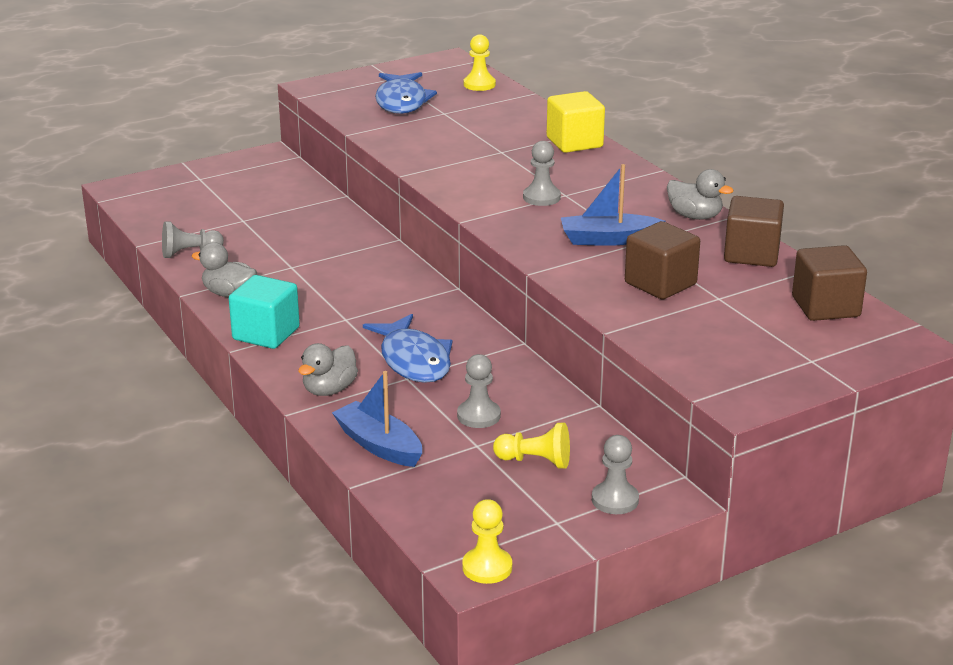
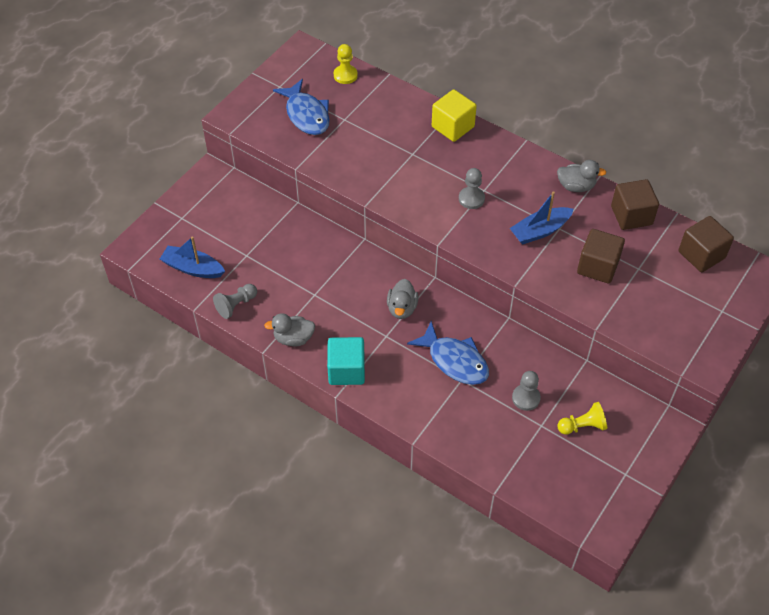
camera: 25 degrees left, 25 degrees up
(329, 390) = (423, 410): grey duck -> grey duck (402, 308)
(379, 445) = (486, 449): blue boat -> blue boat (193, 268)
(487, 567) = (612, 528): yellow pawn -> none
(615, 500) = (644, 441): grey pawn -> none

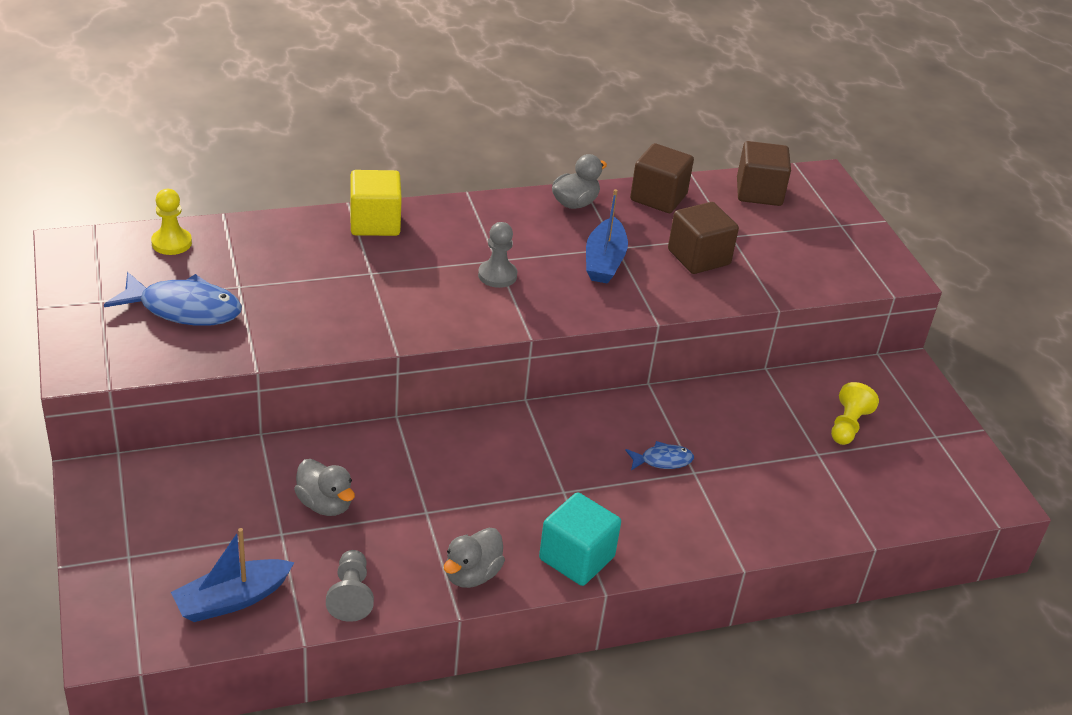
camera: 55 degrees left, 15 degrees down
(402, 308) = (539, 453): grey duck -> grey duck (325, 504)
(455, 361) = (662, 460): blue fish -> blue fish, size x0.52
(526, 398) = (771, 441): grey pawn -> none

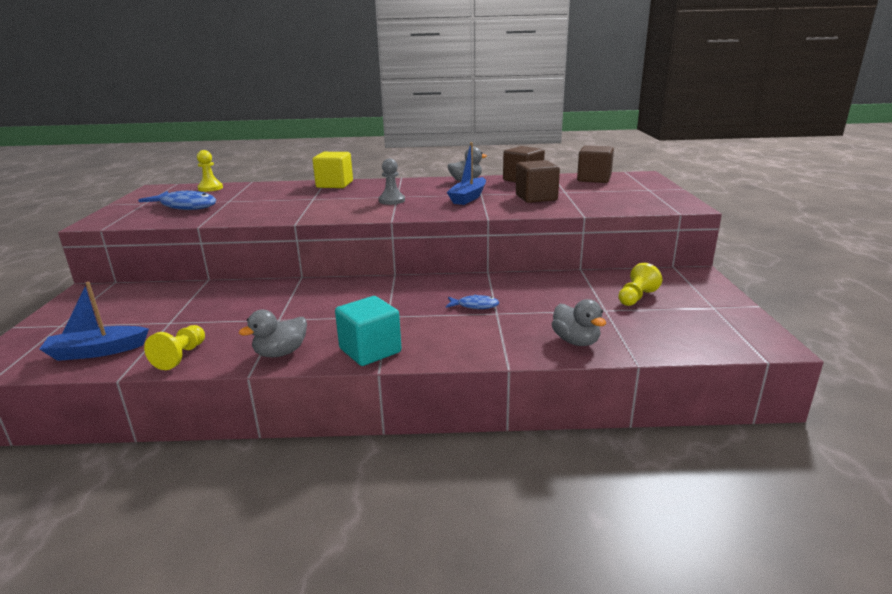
camera: 20 degrees right, 15 degrees down
(325, 504) = (213, 311): grey duck -> grey duck (576, 341)
(351, 595) = (181, 356): grey pawn -> yellow pawn

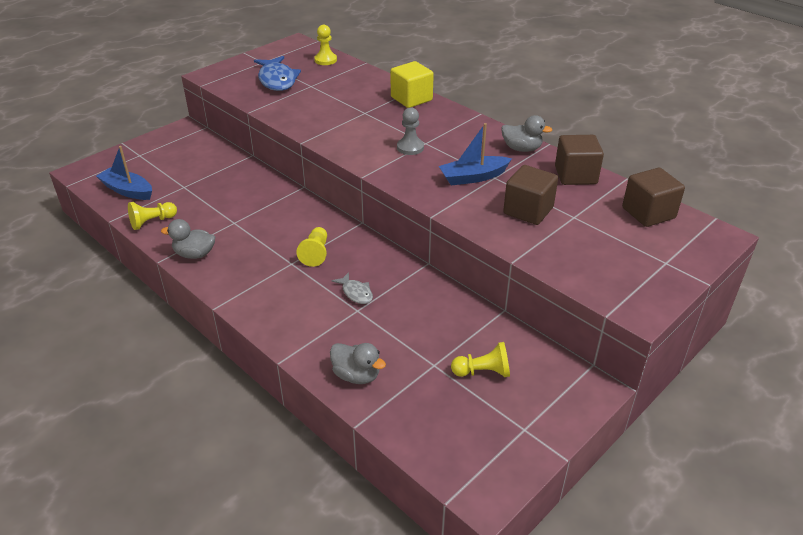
camera: 45 degrees right, 15 degrees up
(370, 350) = (236, 287): turquoise cube -> none
(396, 302) = (315, 253): none -> yellow pawn
(475, 306) = (356, 293): blue fish -> grey fish
(576, 341) = (356, 375): grey duck -> grey duck turned 75 degrees counterclockwise

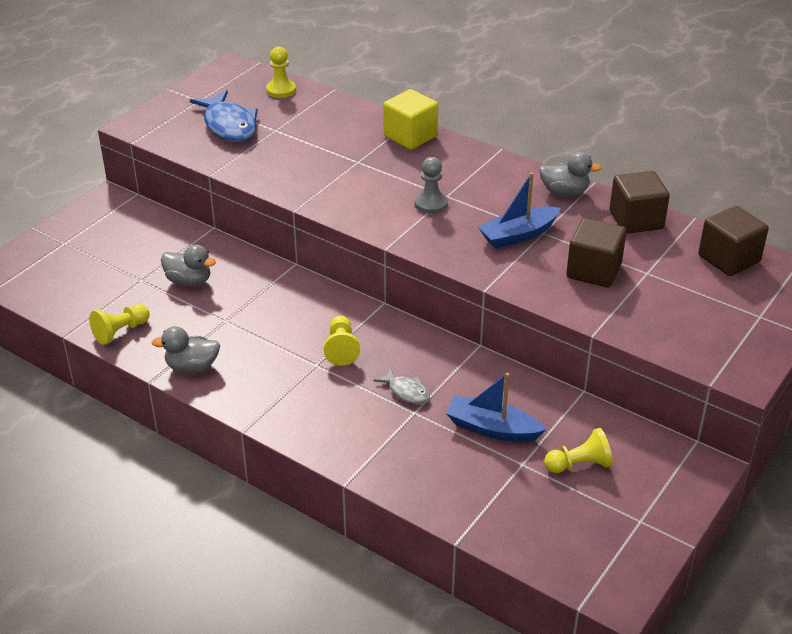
camera: 10 degrees left, 0 degrees up
(127, 190) = (70, 293): blue boat -> blue boat (492, 428)
(356, 375) = (439, 487): grey duck -> grey duck (189, 281)

